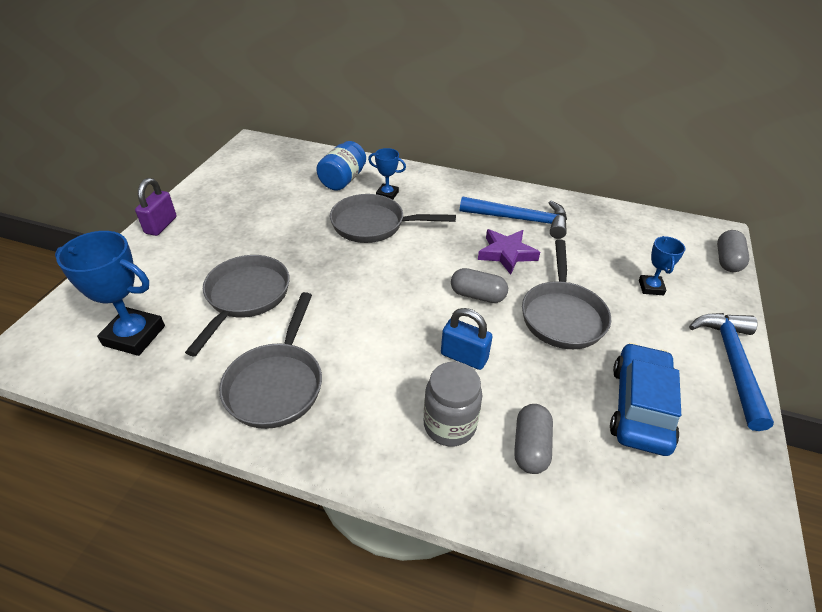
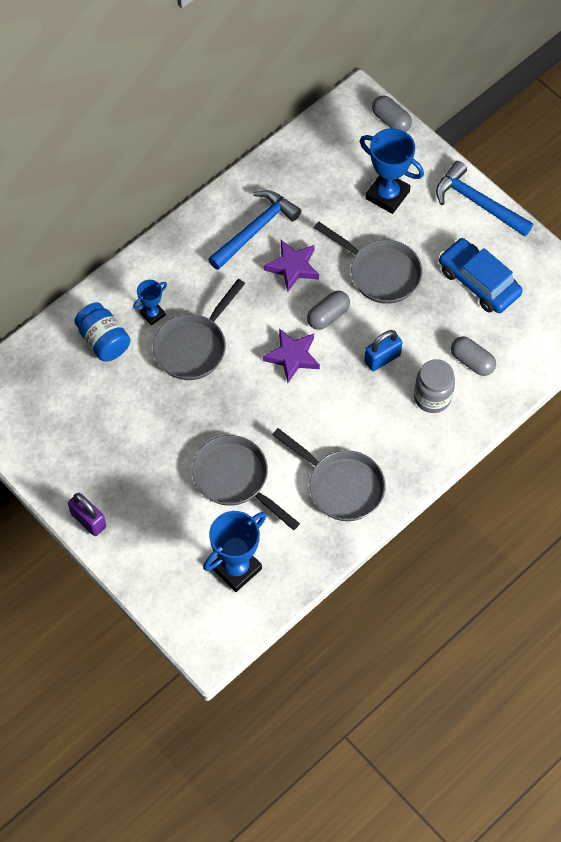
camera: 60 degrees left, 20 degrees up
(411, 287) = (292, 356): none -> purple star
(651, 287) = (387, 195): blue trophy -> blue trophy, size x1.82

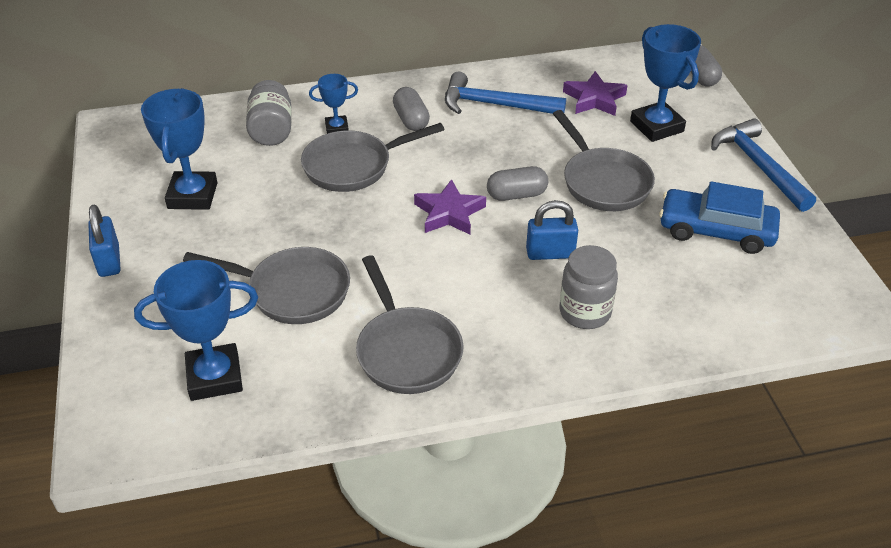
camera: 30 degrees right, 20 degrees down
(88, 520) = (109, 261): purple padlock -> blue padlock
(97, 434) = (192, 196): none -> blue trophy
(103, 341) = (271, 130): blue jar -> grey jar
(235, 479) = (292, 291): grey pan -> grey pan turned 120 degrees clockwise
(255, 229) = (495, 105): blue hammer -> blue hammer turned 150 degrees counterclockwise
(293, 267) = (510, 144): purple star -> purple star (594, 99)
(472, 361) = (659, 298): grey capsule -> grey capsule (411, 120)
(478, 282) = (716, 230): blue car -> blue car turned 60 degrees counterclockwise

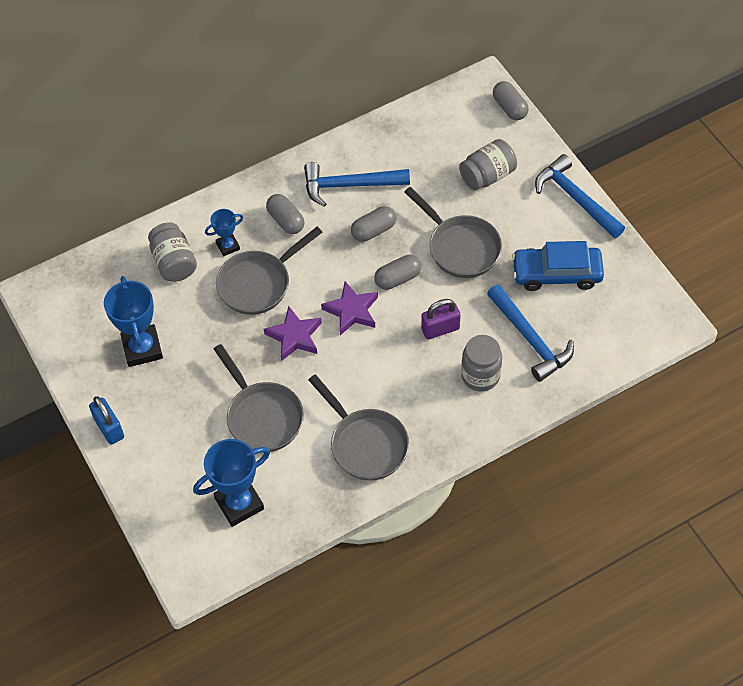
camera: 15 degrees left, 15 degrees up
(292, 291) = (262, 416): grey pan -> grey pan turned 60 degrees clockwise
(506, 147) = (373, 230): none -> grey capsule
(550, 253) = (440, 329): blue padlock -> purple padlock
(594, 99) = (429, 157): purple star -> purple star (295, 336)
(656, 126) = (487, 176): blue trophy -> grey jar
(663, 288) = (530, 339): none -> blue hammer

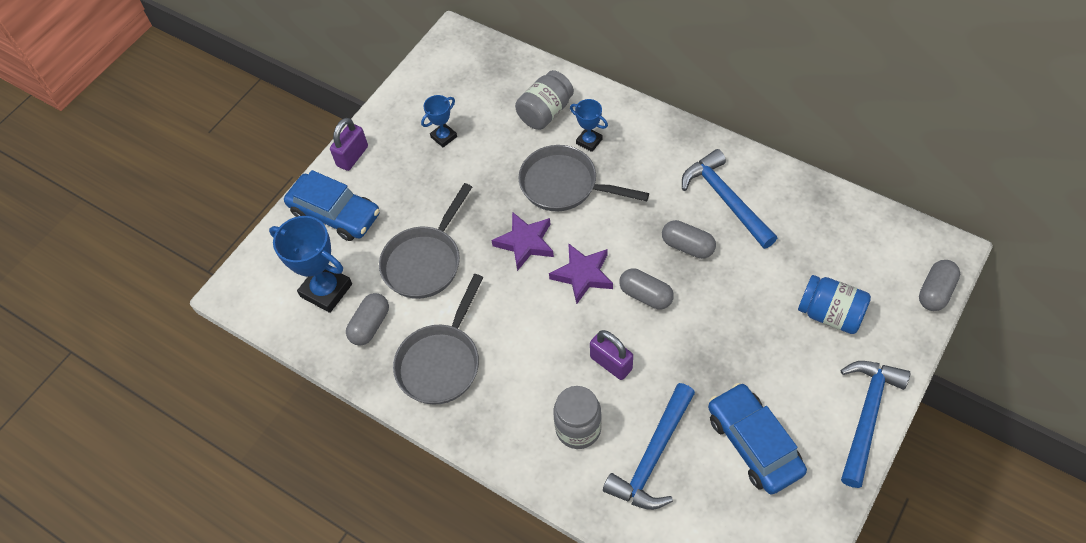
camera: 65 degrees right, 0 degrees up
(109, 428) = (352, 156): blue padlock -> purple padlock
(142, 348) = (444, 137): blue trophy -> blue trophy, size x0.55
(163, 466) = (335, 213): none -> blue car
(286, 220) = (648, 170): grey capsule -> grey capsule (370, 325)
(460, 247) = (721, 333): grey pan -> none
(487, 176) = (830, 314): grey jar -> blue jar

